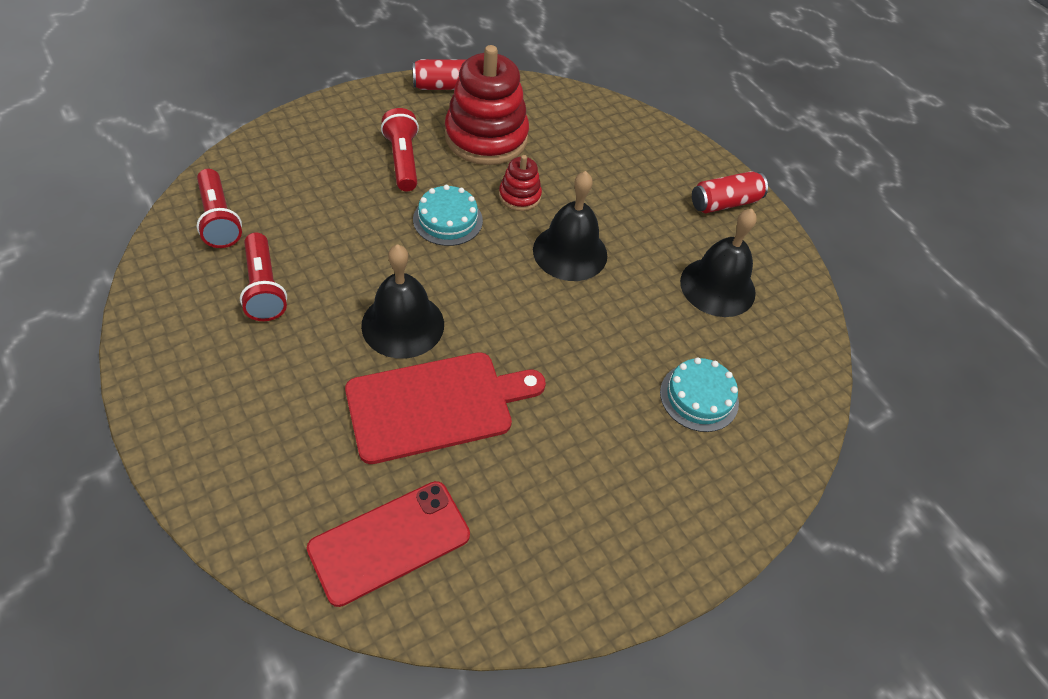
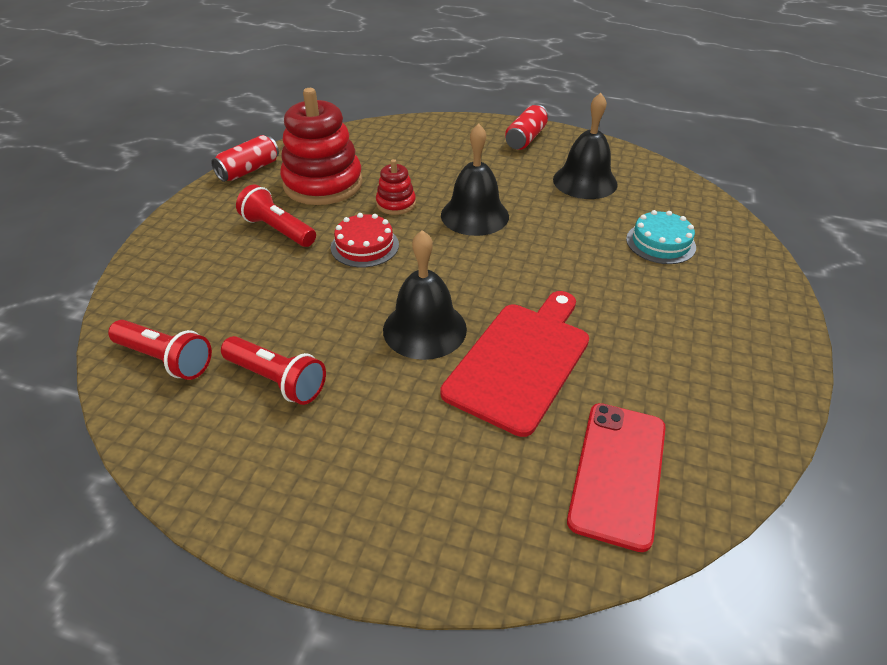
camera: 35 degrees left, 10 degrees down
(447, 220) = (364, 246): turquoise cake -> red cake

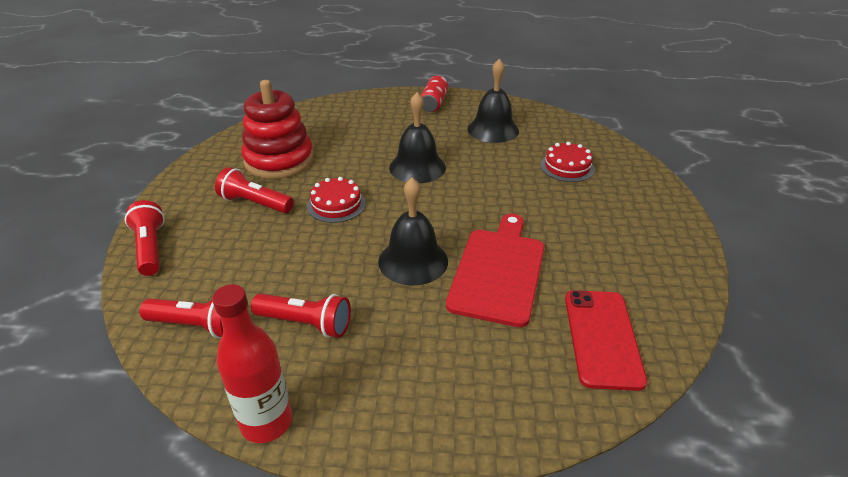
camera: 15 degrees left, 5 degrees down
(153, 263) = (150, 248): none -> red flashlight
(192, 485) = (266, 422): none -> red bottle
(249, 170) = (207, 158): red can -> none
(396, 204) = (349, 167): red stacking toy -> none
(660, 243) = (567, 167): turquoise cake -> red cake

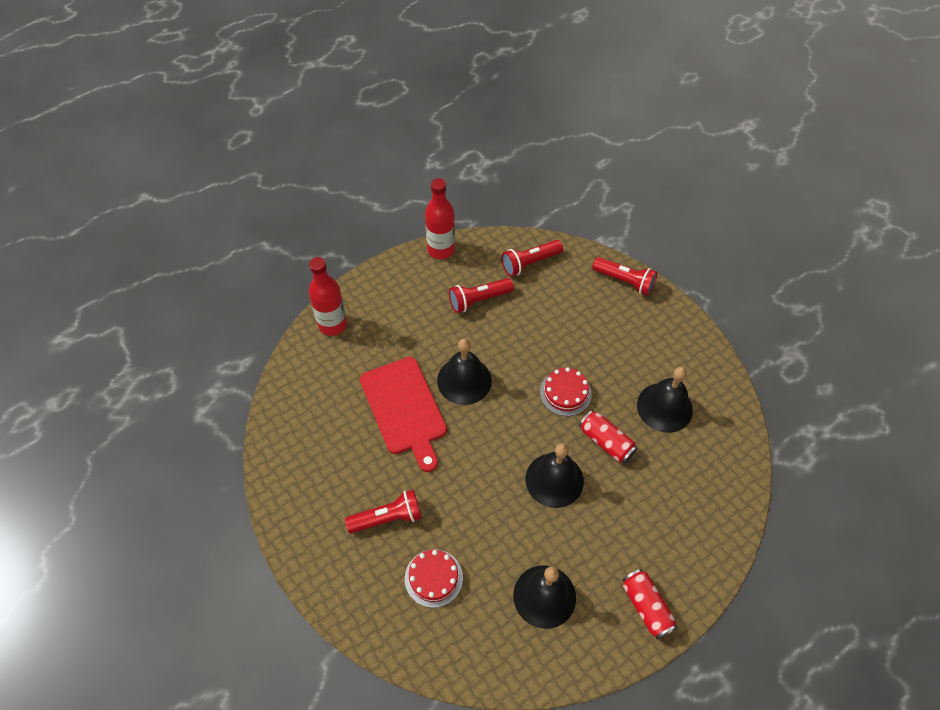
camera: 140 degrees right, 20 degrees up
(255, 203) = (618, 354): red flashlight -> red flashlight (387, 517)
(279, 160) = (664, 407): red stacking toy -> black bell
(350, 166) = (606, 442): none -> red can
(516, 414) = (332, 324): none -> red bottle
(602, 338) = (312, 399): red phone -> none

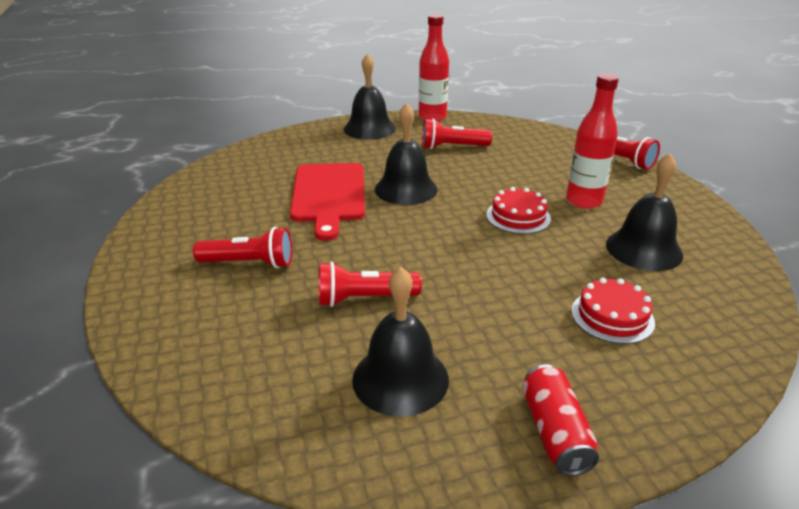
camera: 20 degrees right, 25 degrees down
(332, 324) = (299, 138): red bottle -> red bottle (584, 201)
(433, 578) = (264, 324): red cake -> red cake (612, 316)
(529, 263) = (518, 136): red flashlight -> red flashlight (364, 299)
(554, 480) = (471, 277): black bell -> black bell (369, 128)
(606, 442) = (554, 261): red can -> none

